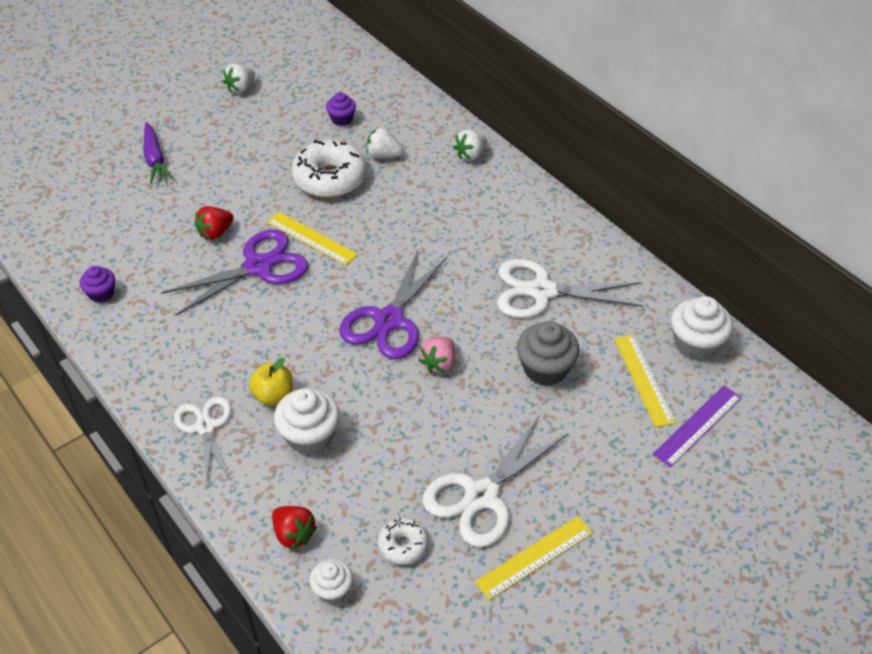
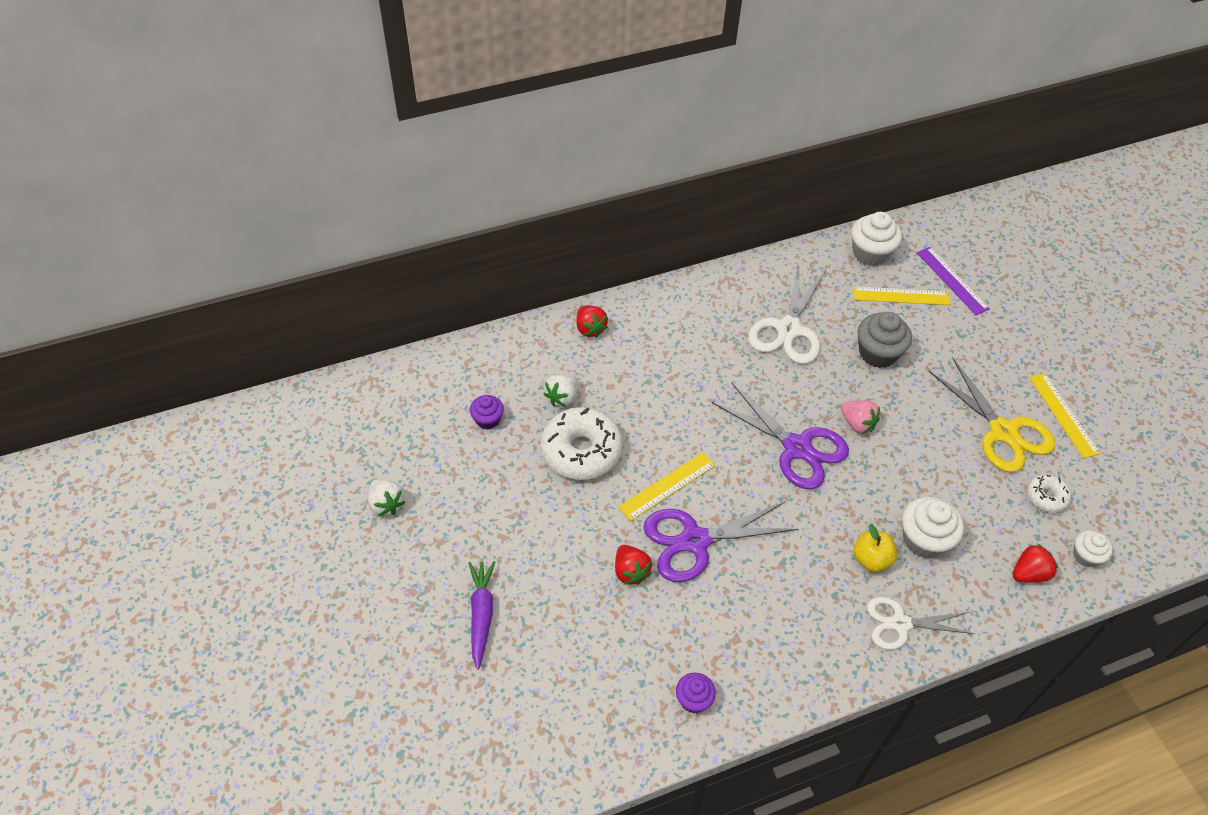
camera: 75 degrees left, 5 degrees up
(155, 159) = (481, 615): purple carrot -> purple carrot turned 90 degrees counterclockwise
(258, 267) = (695, 541): purple scissors -> purple scissors turned 90 degrees counterclockwise
(470, 155) = (590, 329): white strawberry -> red strawberry
(482, 496) = (1003, 432): white scissors -> yellow scissors

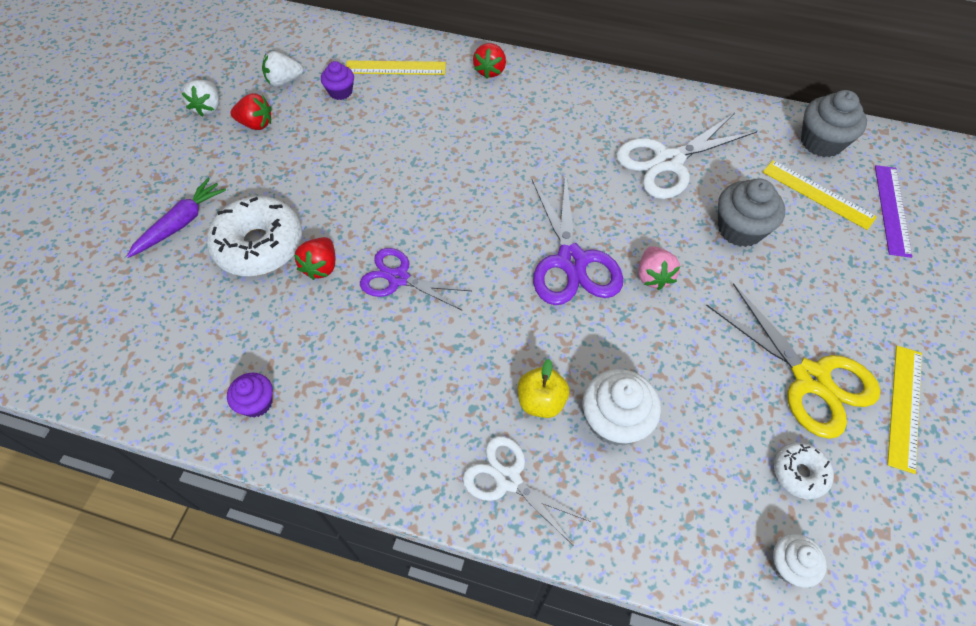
camera: 40 degrees right, 5 degrees up
(562, 397) = (413, 107): white strawberry -> white strawberry (284, 81)
(581, 451) = (384, 154): white donut -> white donut (259, 245)
(667, 486) = (423, 221): yellow ruler -> yellow ruler (395, 68)
(695, 541) = (398, 278): purple scissors -> purple scissors, size x0.66
(870, 253) = (821, 142): white cupcake -> grey cupcake
(1003, 432) = (810, 378): yellow scissors -> yellow scissors turned 45 degrees counterclockwise
(1029, 573) = (700, 534): red strawberry -> red strawberry (256, 124)

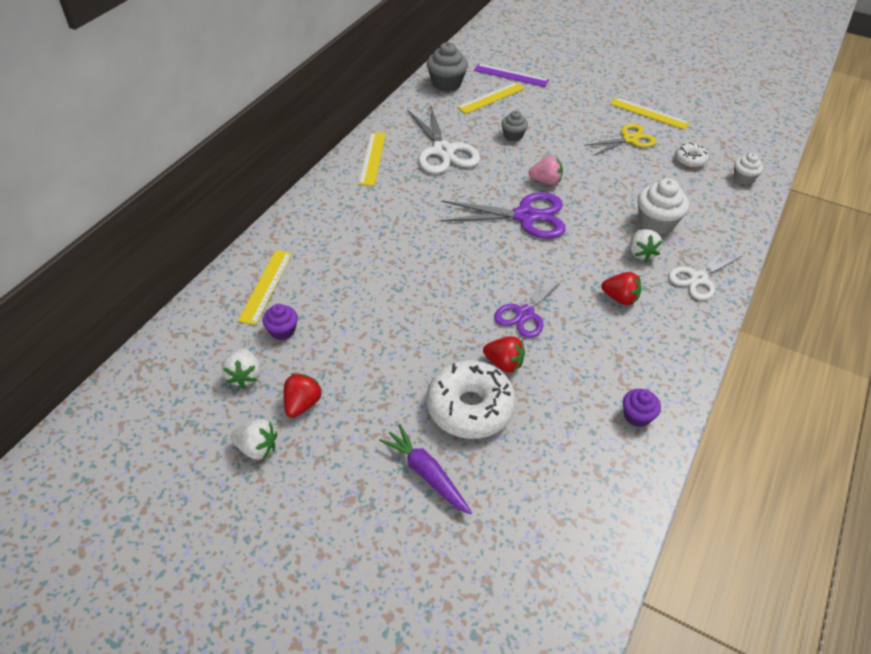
camera: 80 degrees left, 10 degrees down
(490, 71) = (301, 224): red strawberry -> red strawberry (620, 298)
(541, 401) = (641, 253): yellow apple -> white strawberry
(623, 102) = (372, 158): none -> yellow ruler
(740, 229) = (513, 135): grey cupcake -> grey cupcake, size x0.60
(810, 378) = (629, 139): yellow scissors -> yellow scissors, size x0.66

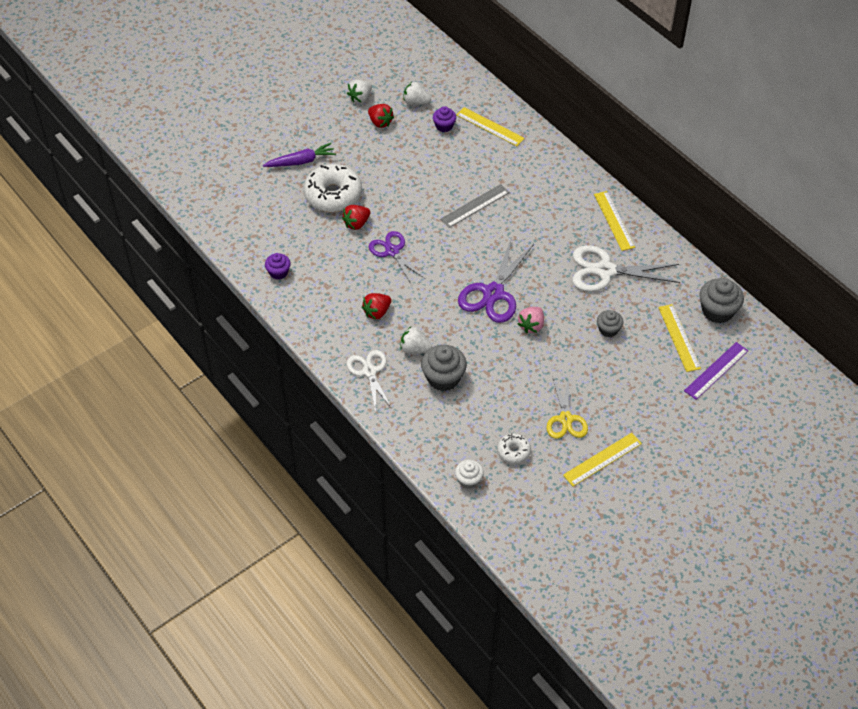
camera: 115 degrees right, 5 degrees up
(372, 158) = (614, 220): yellow ruler -> yellow ruler turned 45 degrees clockwise
(410, 263) = (475, 206): none -> grey ruler
(656, 223) = (443, 378): white cupcake -> grey cupcake

